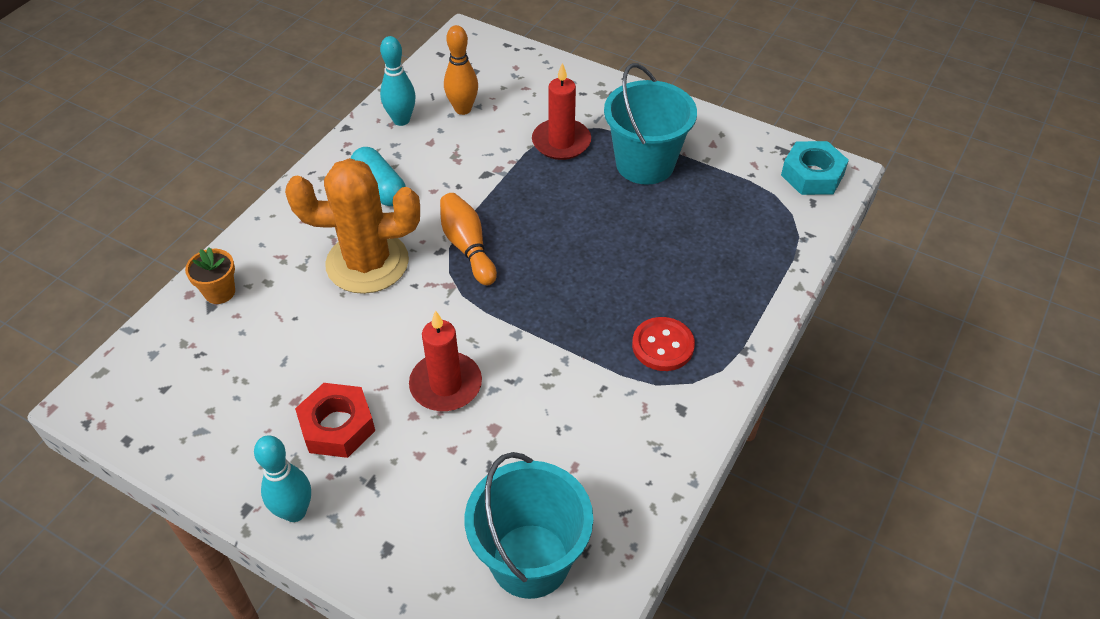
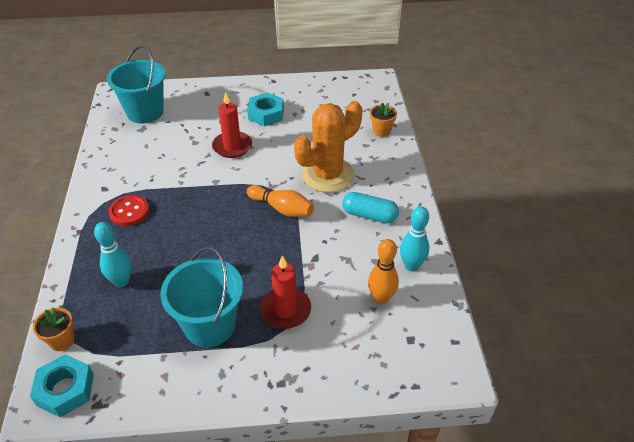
camera: 145 degrees right, 5 degrees down
(295, 512) = (253, 87): turquoise bowling pin -> turquoise bowling pin (121, 281)
(337, 426) = (266, 114): red nut -> turquoise nut
(804, 220) = (62, 340): none -> orange flower pot

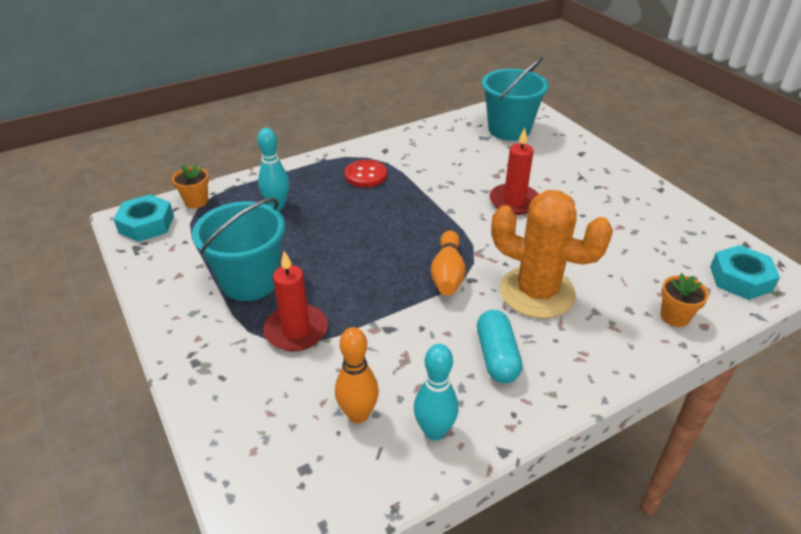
camera: 65 degrees right, 5 degrees down
(266, 114) = (594, 205): turquoise nut -> turquoise nut (740, 278)

